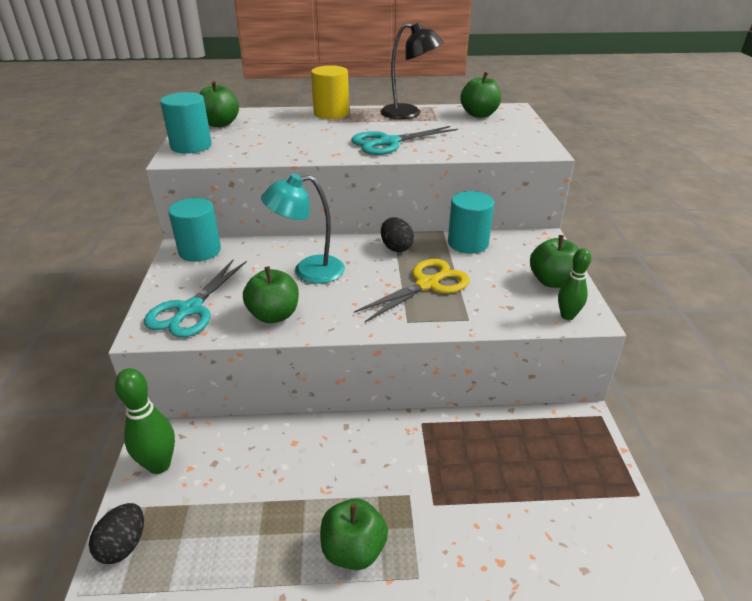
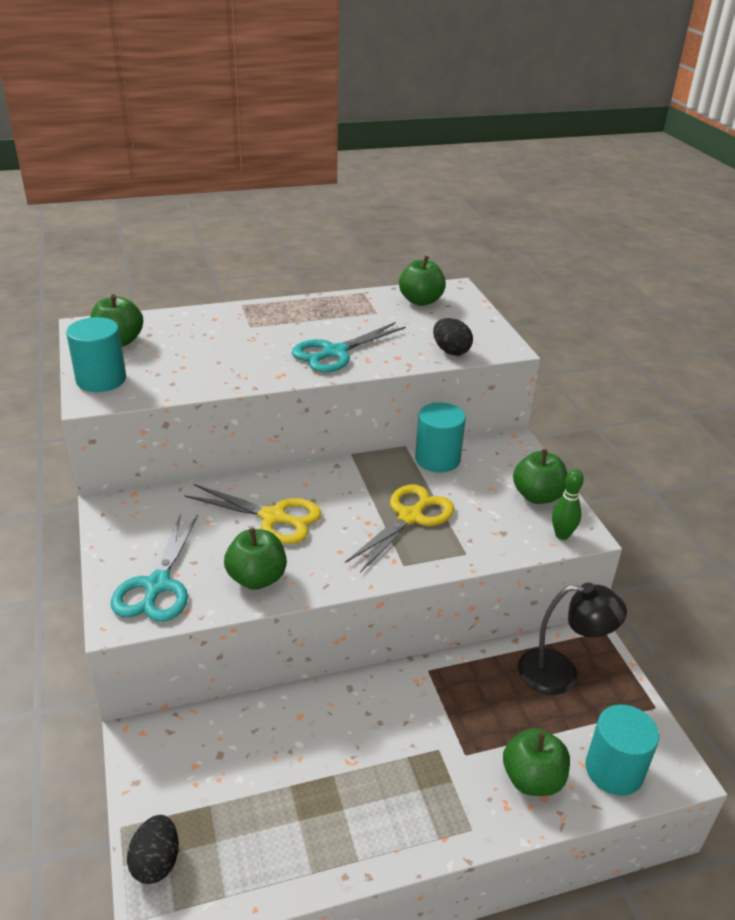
camera: 15 degrees left, 0 degrees up
(159, 465) = (158, 768): green bowling pin -> none
(200, 251) = (133, 507): turquoise cylinder -> turquoise cylinder (614, 770)
(308, 271) = (273, 517): turquoise lamp -> yellow scissors
(331, 113) = (249, 313): yellow cylinder -> none
(353, 549) = (400, 815): green apple -> green apple (532, 779)
(396, 247) = (361, 474): black egg -> black egg (451, 351)
(409, 114) = (341, 306): black lamp -> black lamp (560, 673)

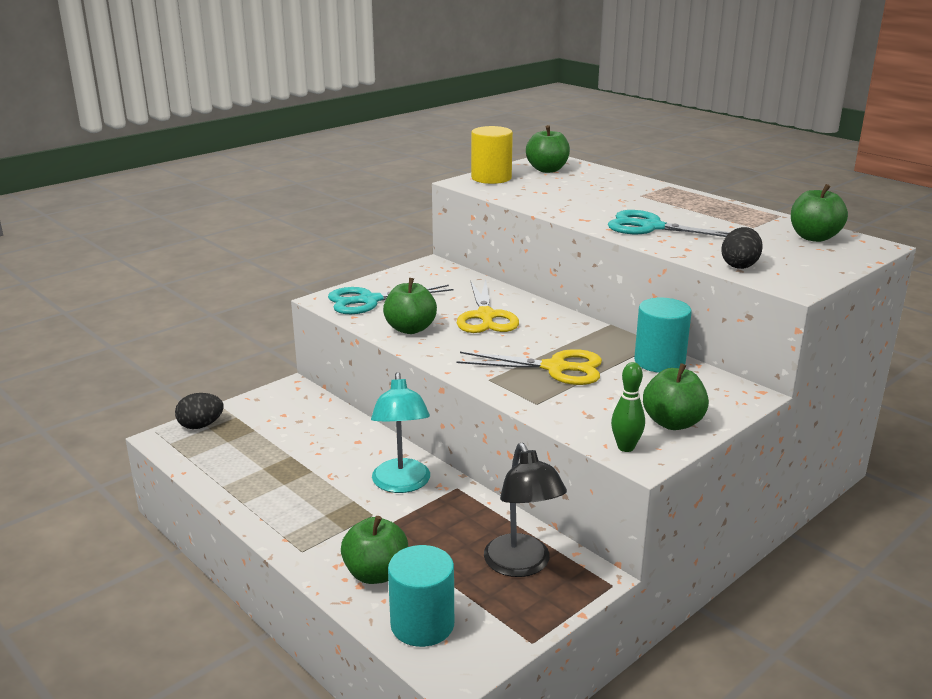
camera: 65 degrees right, 10 degrees down
(101, 380) = (491, 178): turquoise cylinder -> yellow cylinder
(400, 708) = (402, 484): none -> turquoise lamp

